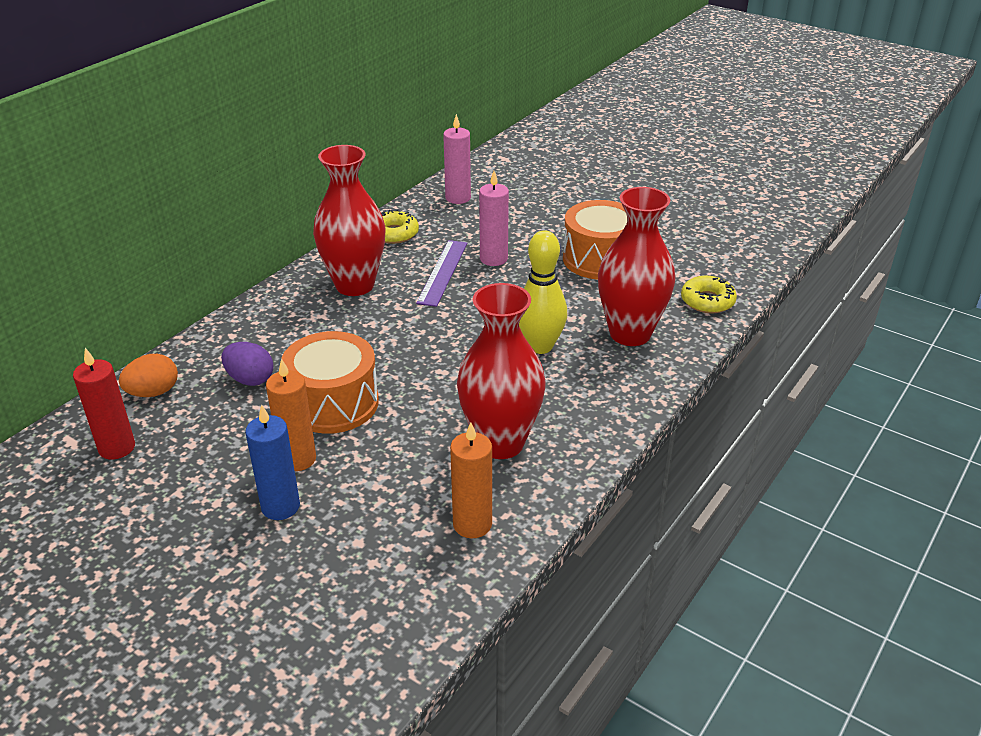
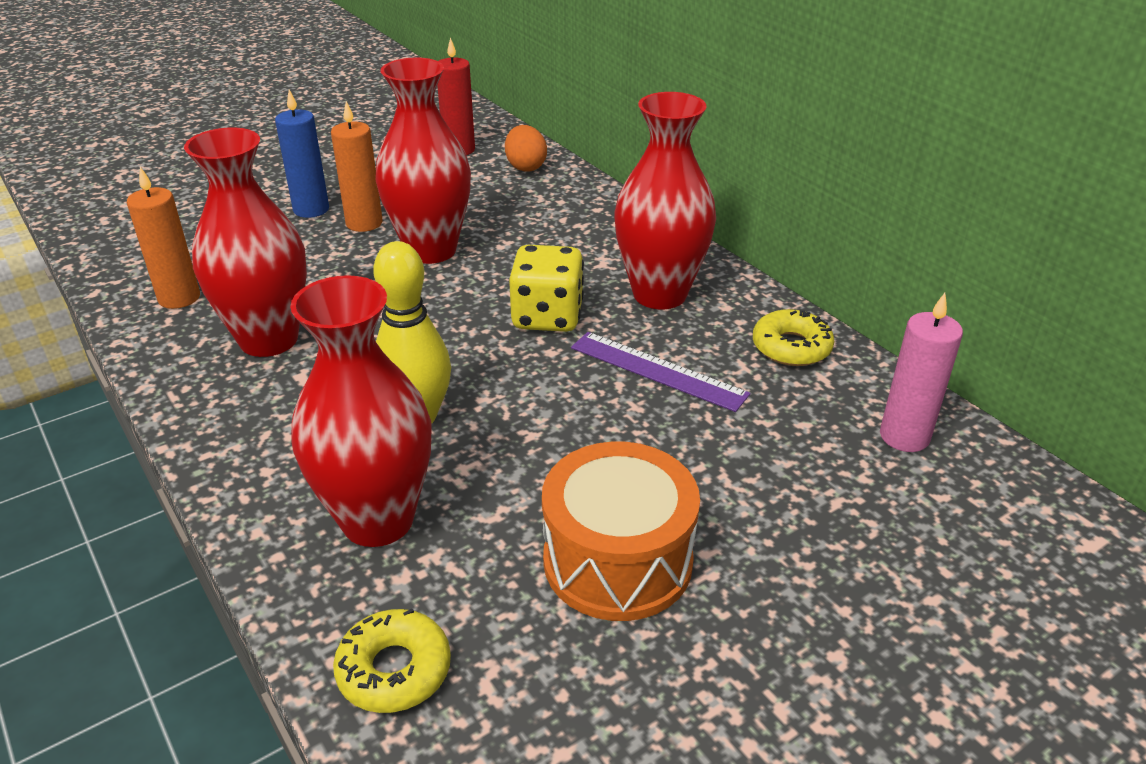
camera: 110 degrees right, 0 degrees up
(250, 379) = (509, 212): purple egg -> none
(333, 403) = (431, 250): orange drum -> red vase
(404, 323) = (547, 317): none -> yellow dice
(493, 259) = (674, 429): pink candle -> none

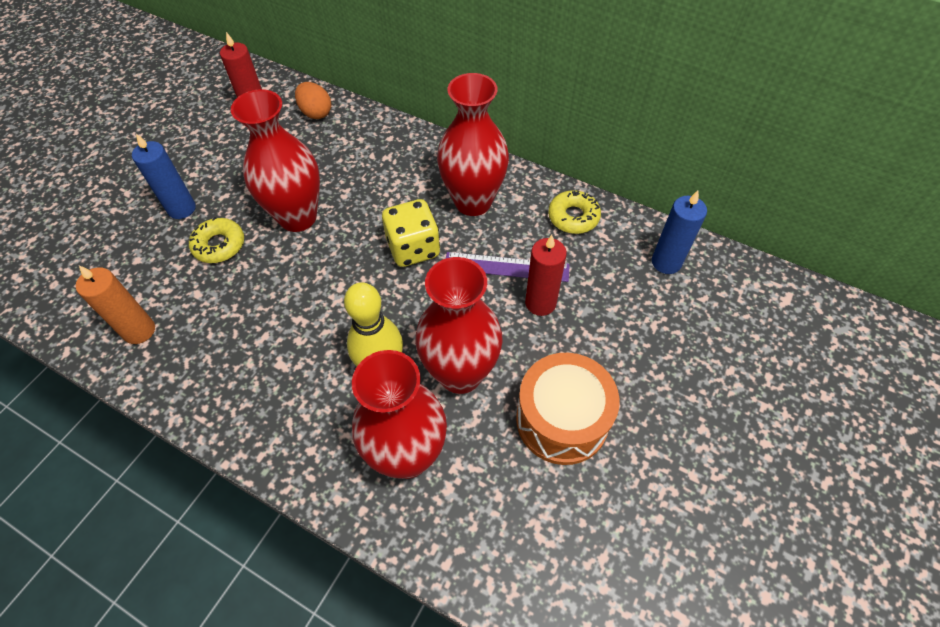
camera: 25 degrees left, 20 degrees up
(269, 340) = (235, 342): red vase -> red vase (460, 374)
(364, 223) = (232, 208): orange candle -> none
(394, 670) = (484, 553): yellow donut -> yellow donut (219, 245)
(678, 422) = (540, 303): none -> red candle
(904, 436) = (666, 262): pink candle -> blue candle

